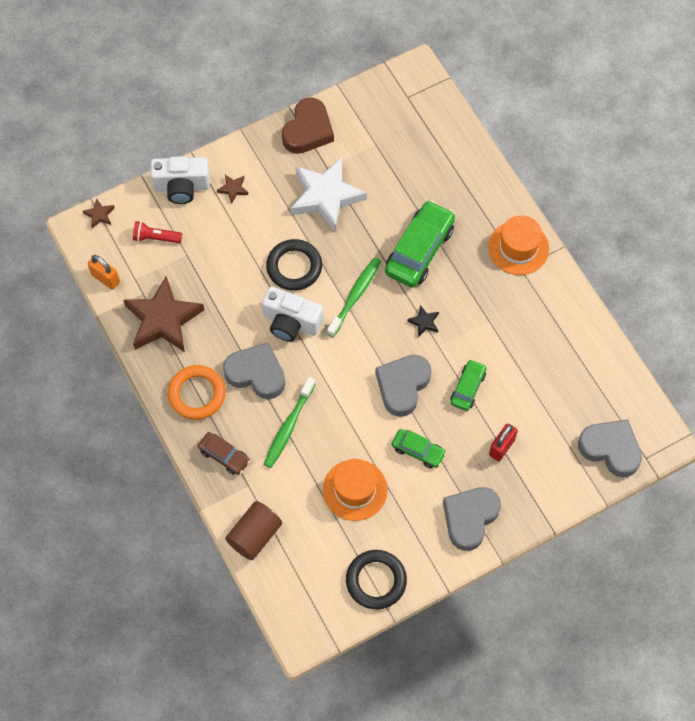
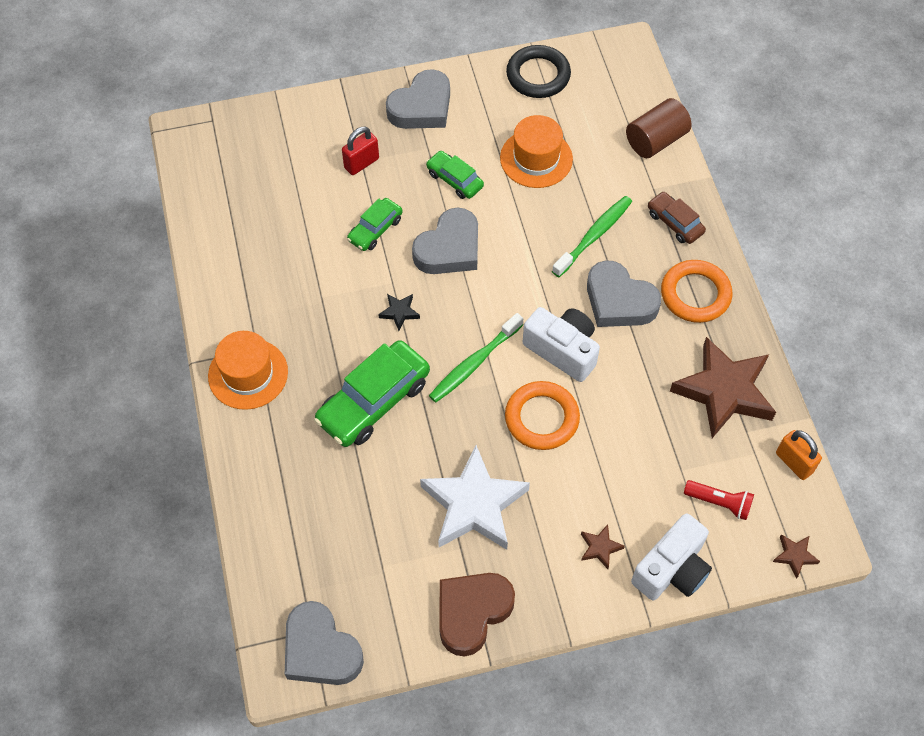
camera: 165 degrees left, 5 degrees down
(182, 187) = (672, 569): white camera -> white camera turned 120 degrees clockwise
(294, 267) = (541, 418): black ring -> orange ring
(610, 449) = (245, 136): grey heart -> grey heart (320, 650)

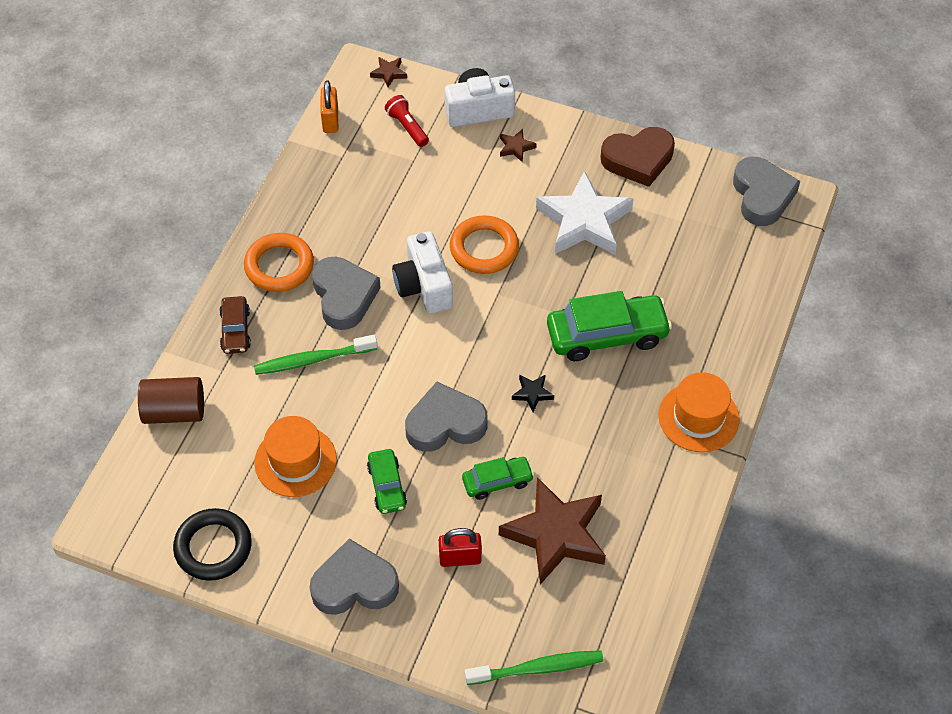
camera: 145 degrees left, 5 degrees down
(474, 363) = (502, 317): green toothbrush -> green toothbrush (537, 668)
(724, 391) = (330, 189): brown star -> brown star (555, 534)

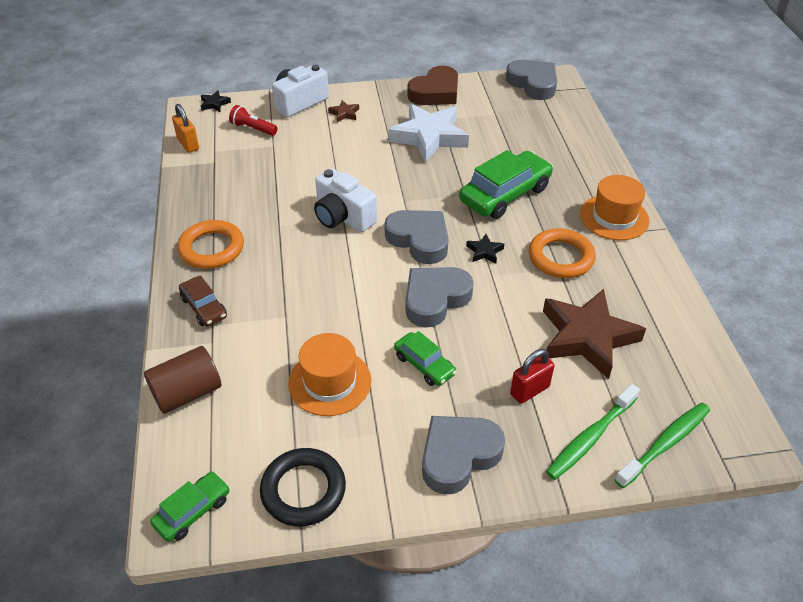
camera: 30 degrees left, 10 degrees down
(313, 360) = (289, 301): green toothbrush -> green toothbrush (590, 437)
(344, 296) = (283, 248): grey heart -> grey heart (419, 240)
(389, 73) = (214, 104): brown star -> black star
(484, 248) = (370, 177): orange ring -> orange ring (561, 257)
(497, 481) = (510, 321): green car -> green car (193, 511)

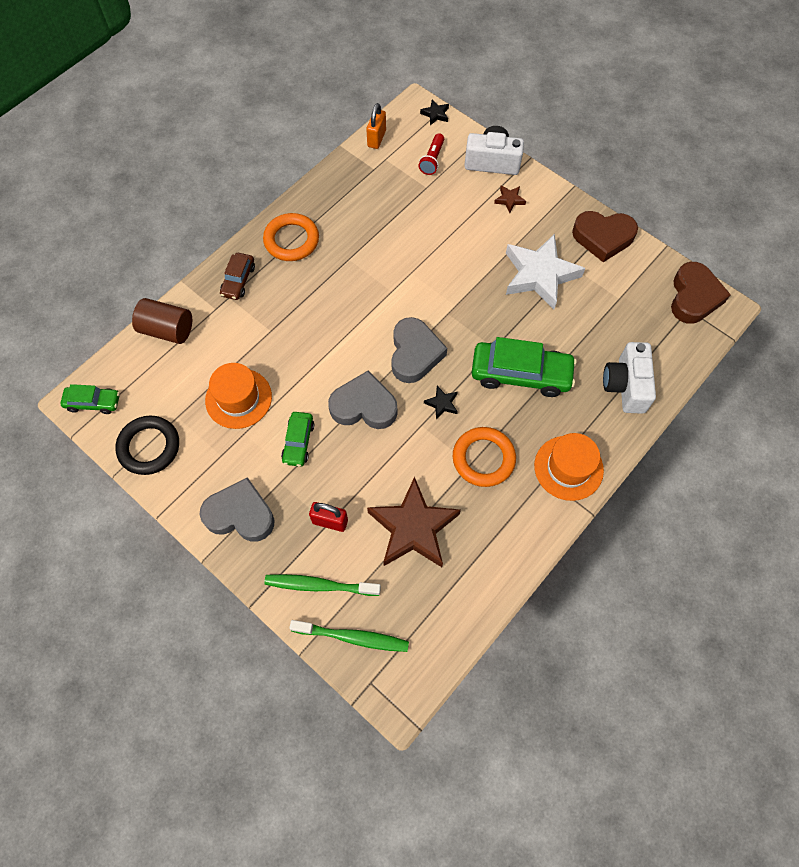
camera: 50 degrees right, 20 degrees up
(253, 128) = (432, 160): red flashlight -> red flashlight turned 150 degrees counterclockwise
(343, 217) = (393, 289): white camera -> white camera (625, 386)
(533, 84) = (694, 297): grey heart -> brown heart

